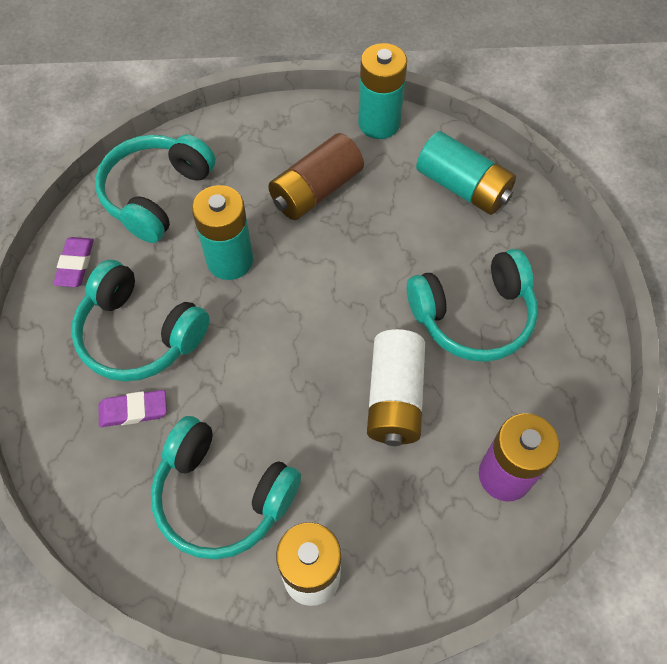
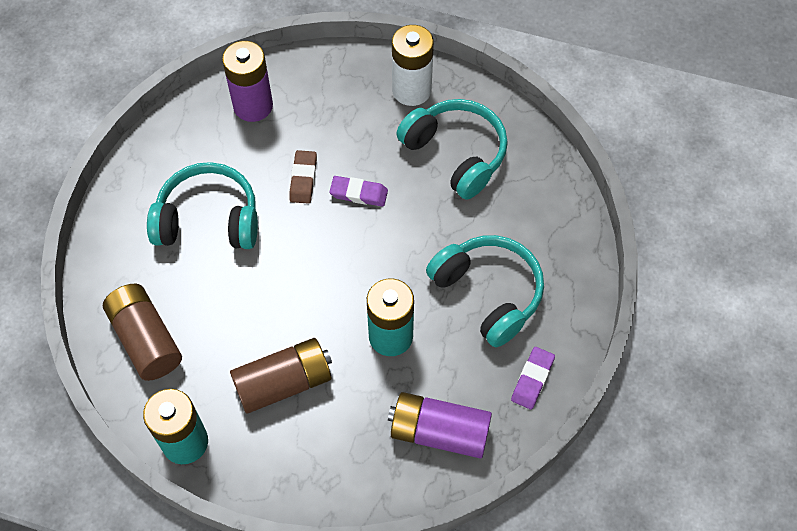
camera: 160 degrees left, 0 degrees up
(133, 410) = (507, 232): purple eraser -> purple eraser (359, 193)
(156, 194) = (439, 432): turquoise headphones -> purple battery
(394, 397) = (303, 179): white battery -> brown eraser
(462, 187) = (146, 339): turquoise battery -> brown battery

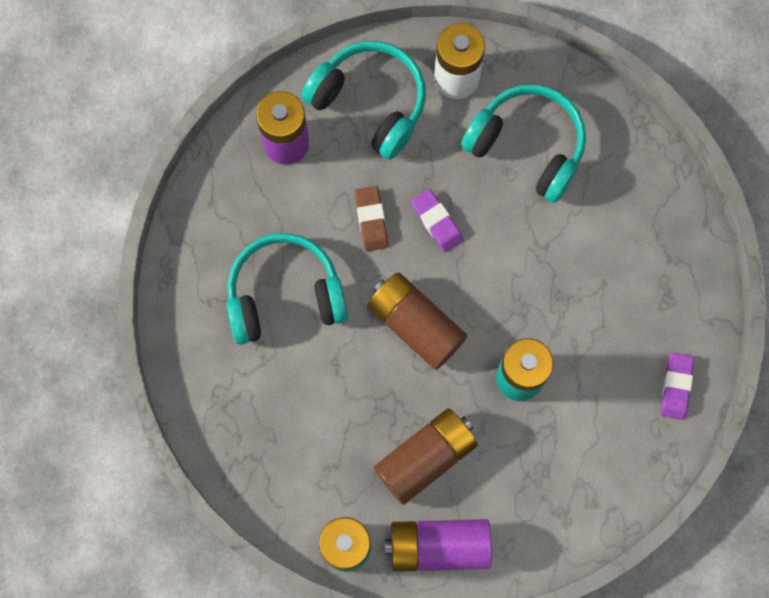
camera: 15 degrees left, 15 degrees up
(146, 339) = (267, 448): brown battery -> brown battery (416, 324)
(359, 193) = (436, 221): purple eraser -> purple eraser turned 60 degrees clockwise
(439, 432) = (598, 467): purple battery -> purple battery (438, 546)
(488, 293) = (606, 303): turquoise headphones -> turquoise headphones (370, 102)

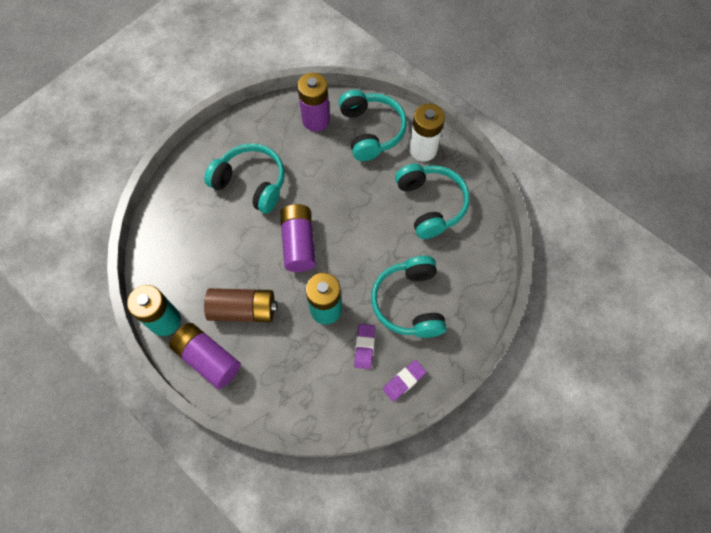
camera: 40 degrees right, 10 degrees down
(371, 220) = (323, 181): brown eraser -> none
(416, 324) = (299, 243): brown battery -> purple battery
(436, 221) = (353, 205): purple eraser -> purple eraser (364, 347)
(606, 291) = (409, 303): none -> turquoise headphones

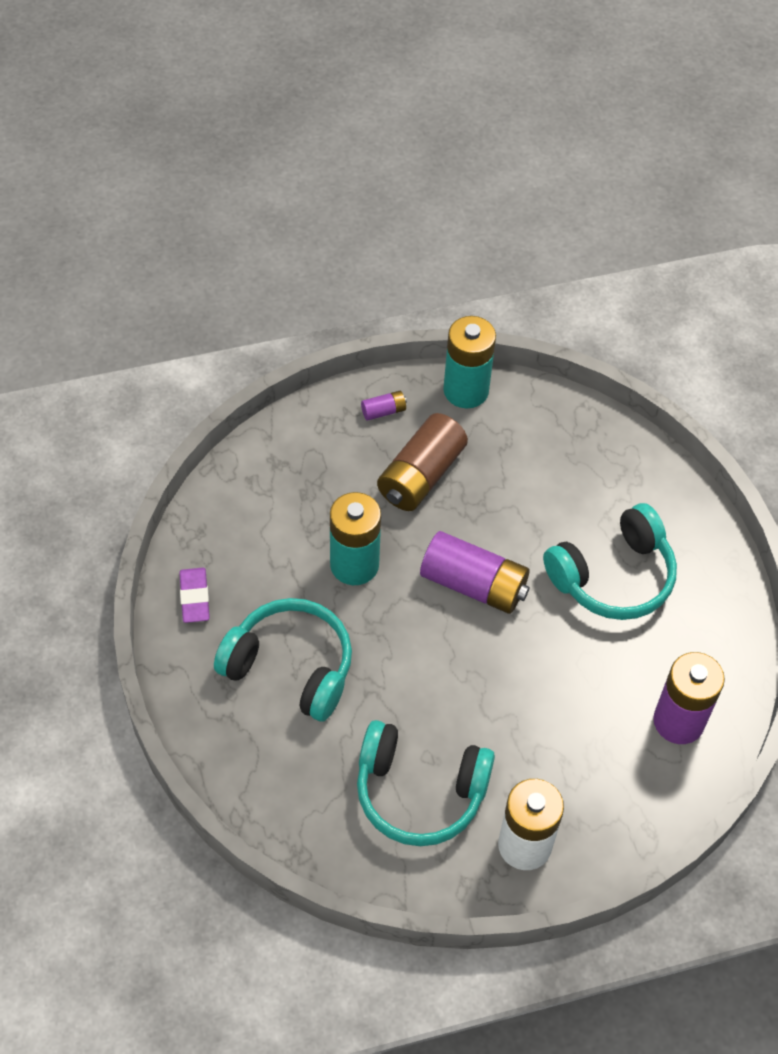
camera: 120 degrees right, 10 degrees down
(208, 358) = (383, 411): purple battery -> purple battery, size x0.45
(364, 347) = (271, 579): purple eraser -> none
(371, 131) = (608, 789): turquoise headphones -> none

